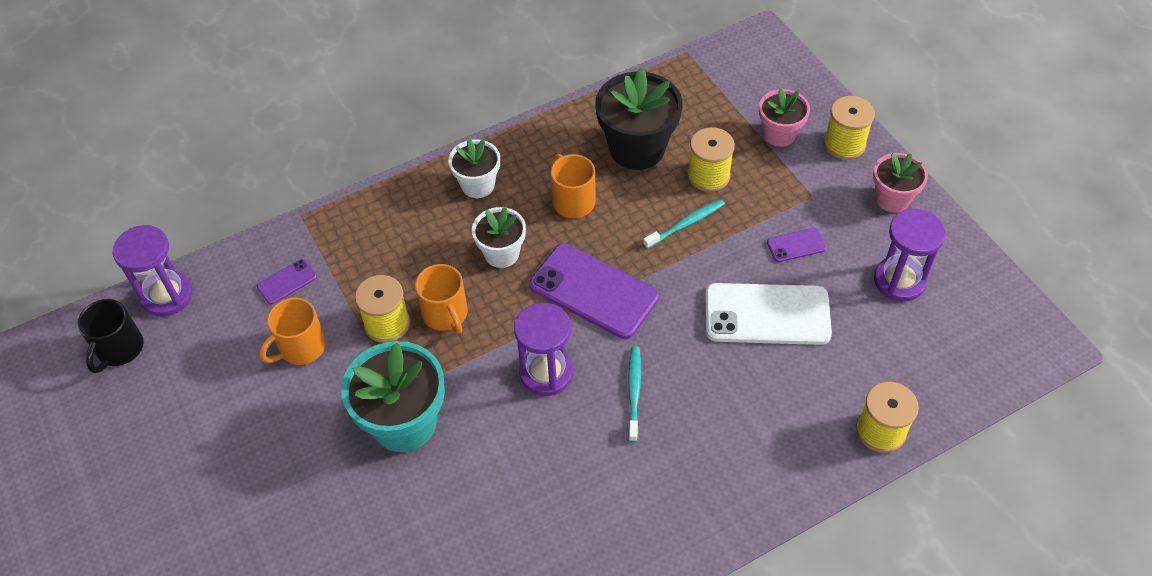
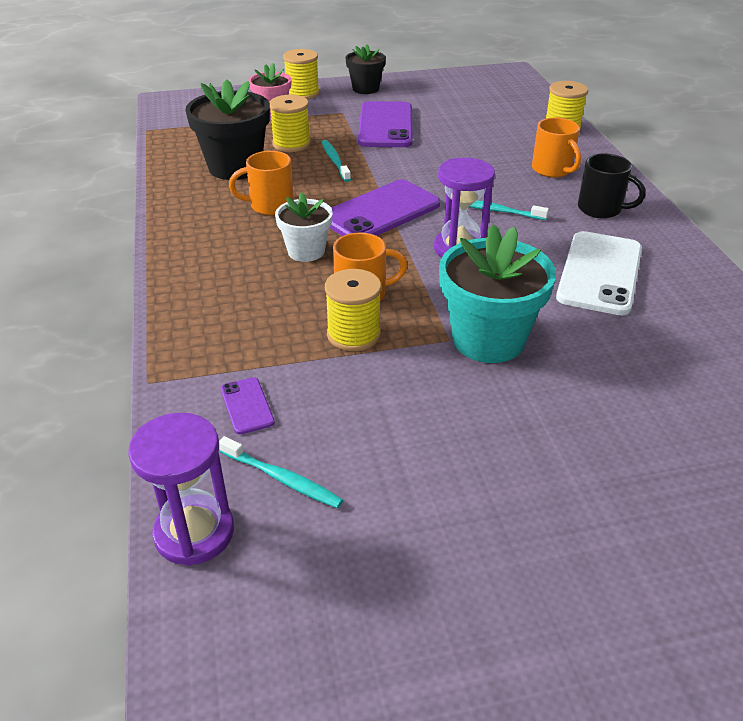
camera: 75 degrees left, 15 degrees down
(119, 349) = (264, 601): black mug -> black mug (601, 209)
(218, 326) = (282, 479): none -> turquoise toothbrush
(301, 347) = (354, 405): orange mug -> orange mug (552, 170)
(478, 185) = (207, 252): white flower pot -> none
(767, 314) = (444, 147): white phone -> white phone (599, 273)
(796, 245) = (385, 125): purple phone -> purple phone, size x2.17
(892, 199) = (365, 89): pink flower pot -> black flower pot
(899, 281) = (438, 100): purple hourglass -> none

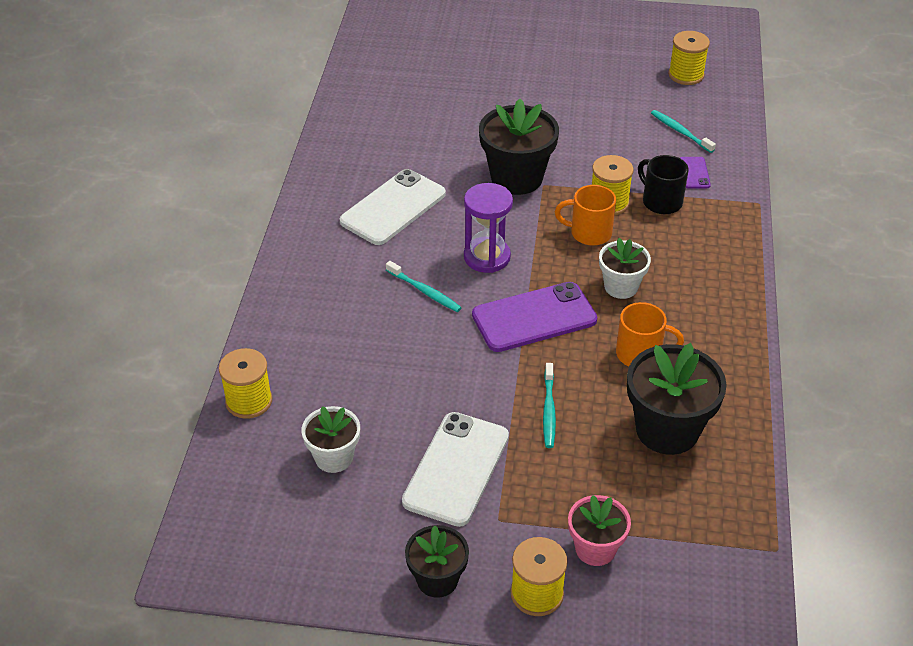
camera: 160 degrees left, 5 degrees up
(194, 532) = (731, 119): purple hourglass -> none
(291, 144) = (589, 460): yellow spool -> yellow spool (686, 75)
(385, 125) = (456, 469): purple phone -> white phone
(473, 116) = (334, 457): none -> white flower pot
(488, 339) = (516, 178): turquoise flower pot -> black flower pot
(552, 170) = (324, 332): orange mug -> none
(601, 209) = (328, 269): black mug -> black mug (661, 202)

